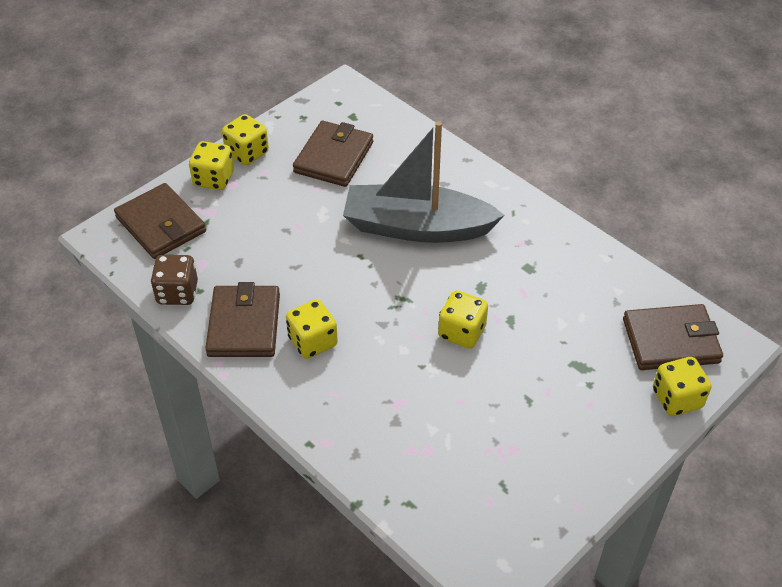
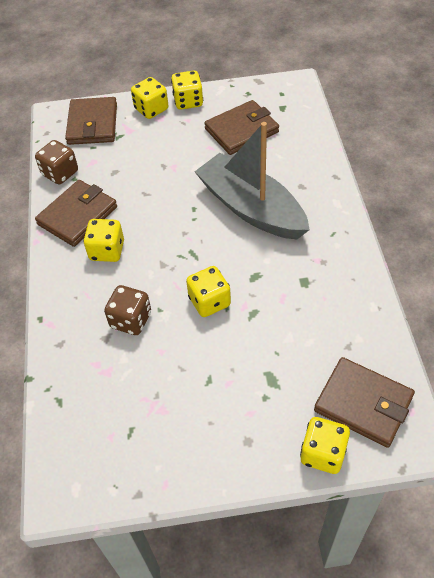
camera: 40 degrees right, 5 degrees up
(404, 391) = (131, 320): none -> brown dice

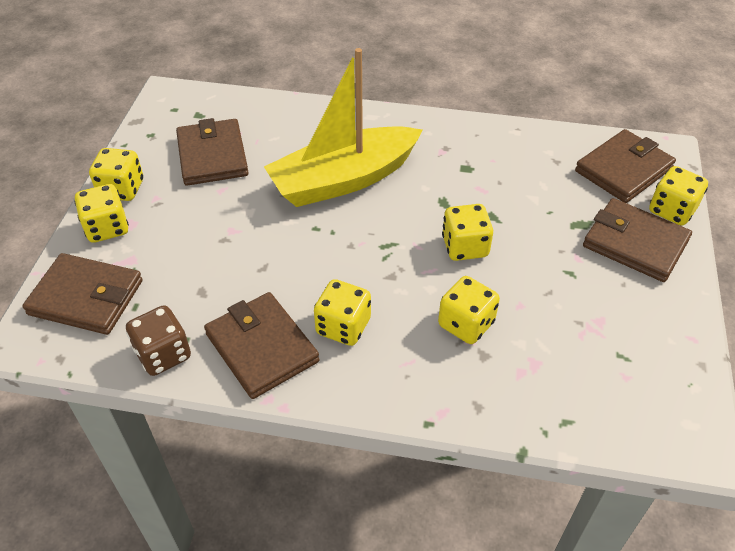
camera: 75 degrees left, 5 degrees down
(131, 320) = (466, 324): brown dice -> yellow dice
(251, 208) = (344, 180): grey boat -> yellow boat
(263, 426) = (635, 243): none -> brown wallet

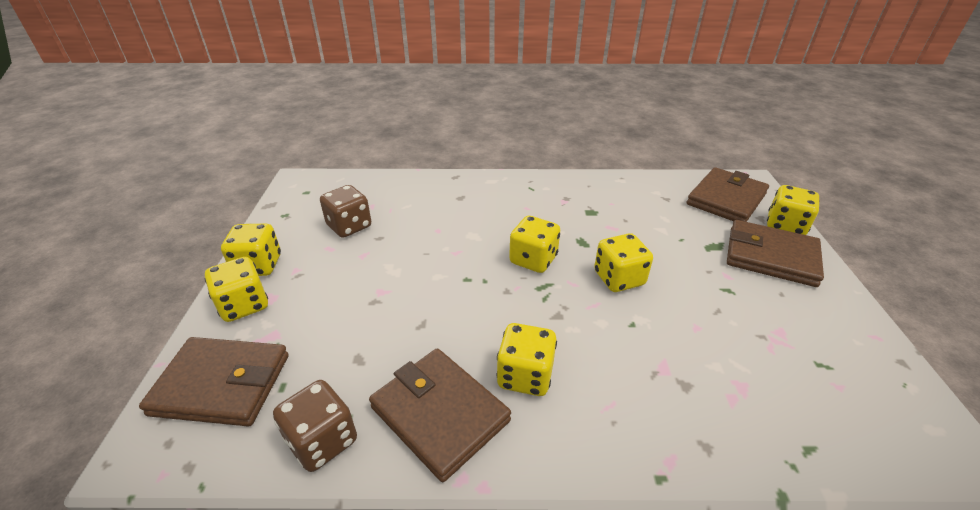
camera: 10 degrees left, 10 degrees down
(212, 156) = (349, 226): brown wallet -> brown dice
(344, 180) = (482, 233): yellow boat -> none
(466, 324) = (652, 354): yellow dice -> yellow dice (533, 260)

